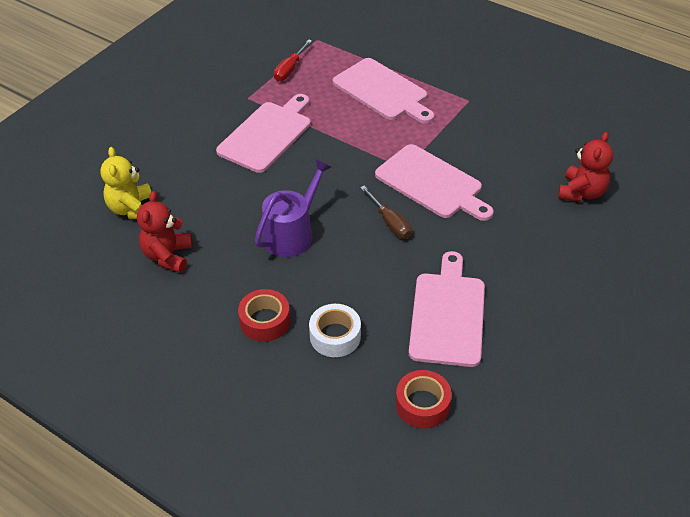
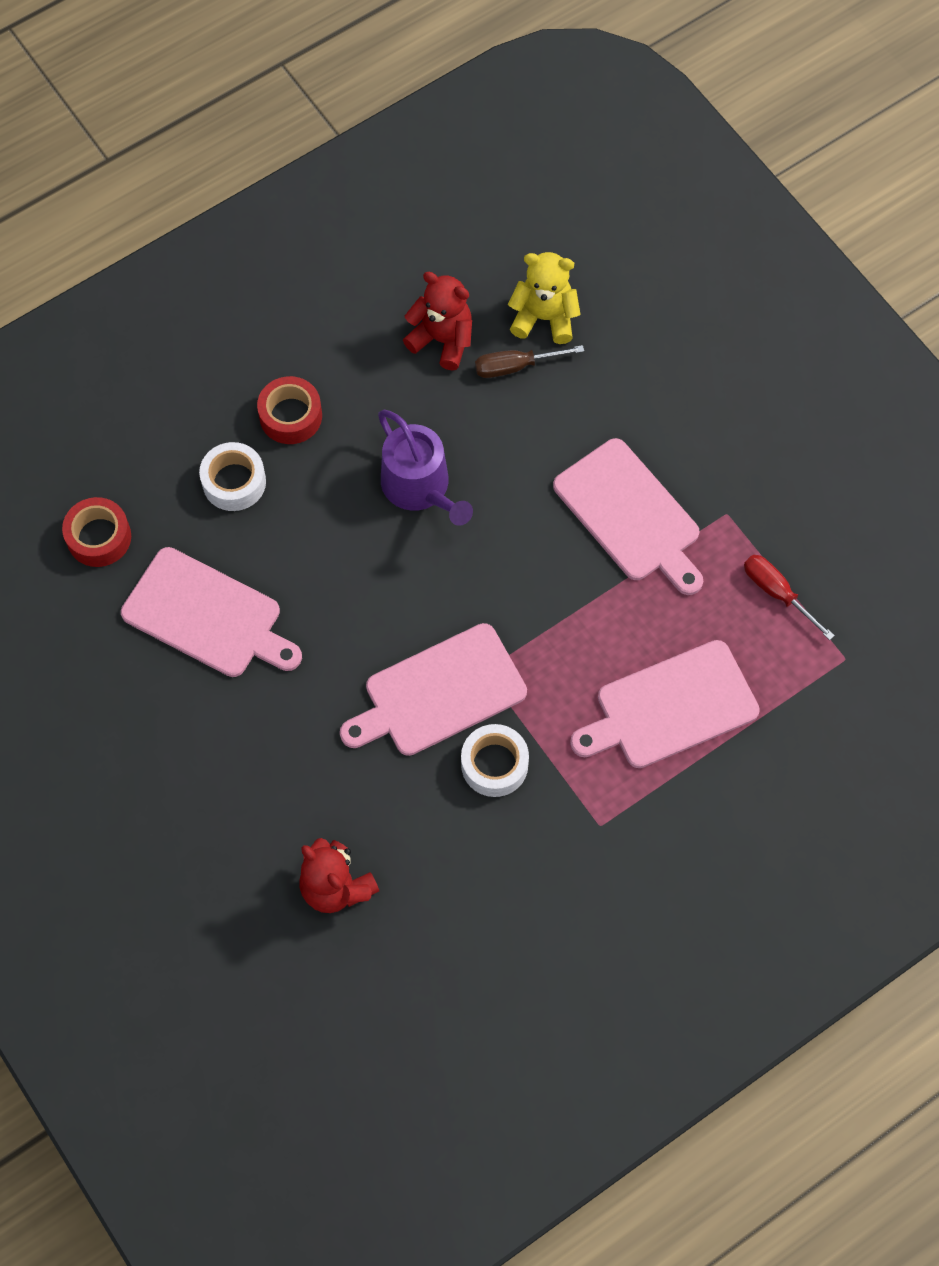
camera: 110 degrees right, 20 degrees up
(390, 222) = (388, 611): brown screwdriver -> brown screwdriver (515, 366)
(461, 148) = (494, 764): none -> white tape

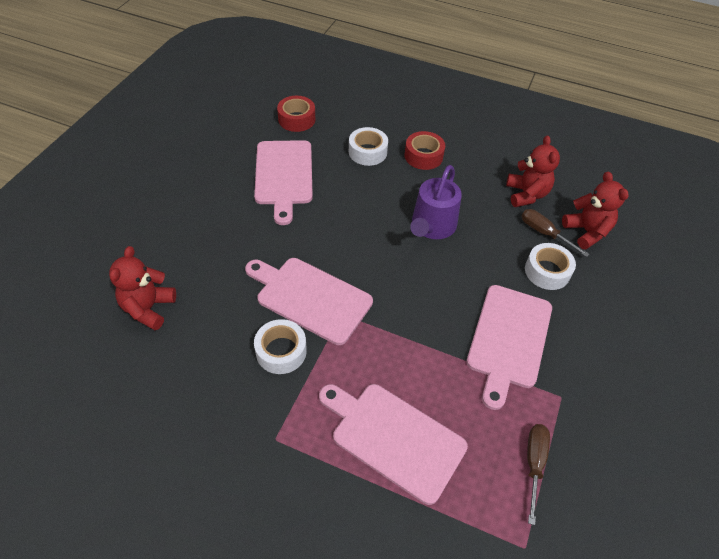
camera: 55 degrees right, 15 degrees down
(544, 318) = (586, 232): yellow teddy bear -> red teddy bear
(570, 407) = (547, 271): none -> white tape
(777, 593) = (534, 463): red screwdriver -> brown screwdriver

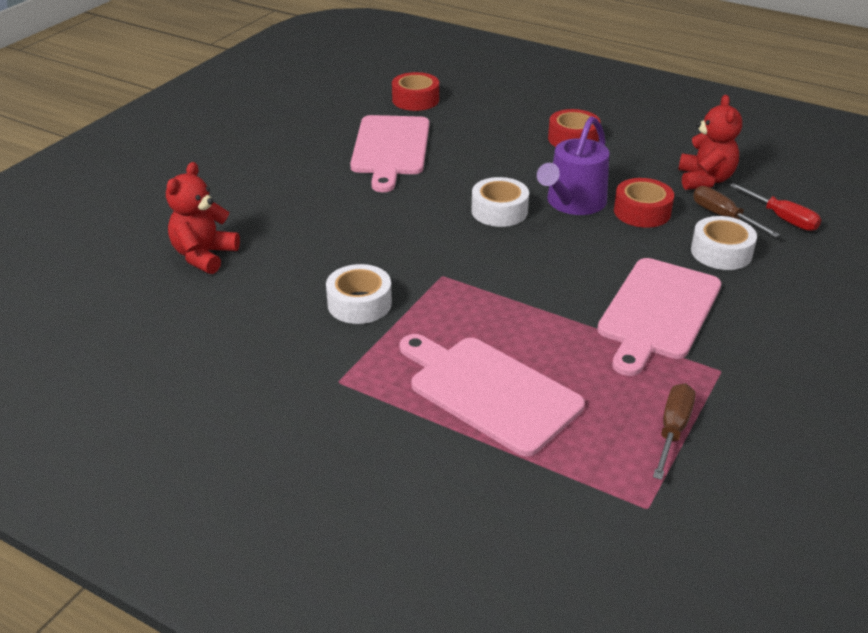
camera: 10 degrees right, 15 degrees down
(310, 298) = (405, 258): pink cutting board -> none
(367, 152) = (501, 132): white tape -> white tape (499, 211)
(484, 232) = (642, 212): none -> red tape
(586, 232) = (782, 218): red teddy bear -> red screwdriver

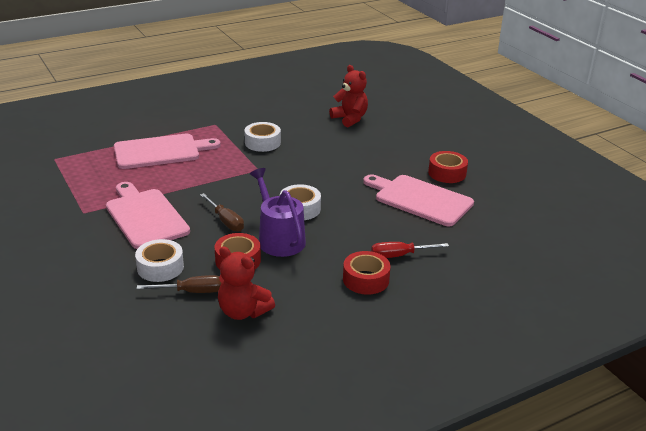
camera: 120 degrees right, 5 degrees down
(415, 100) = (495, 234): red tape -> red tape (447, 173)
(673, 430) = (75, 182): brown screwdriver -> brown screwdriver (226, 221)
(782, 218) = (157, 318): red screwdriver -> red screwdriver (399, 255)

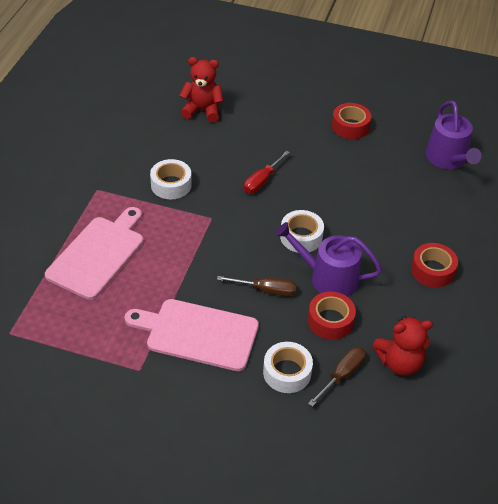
camera: 45 degrees left, 15 degrees up
(399, 255) = (423, 232): red screwdriver -> red screwdriver (262, 181)
(420, 199) = (367, 167): pink cutting board -> none
(500, 228) = (448, 159): none -> purple watering can

